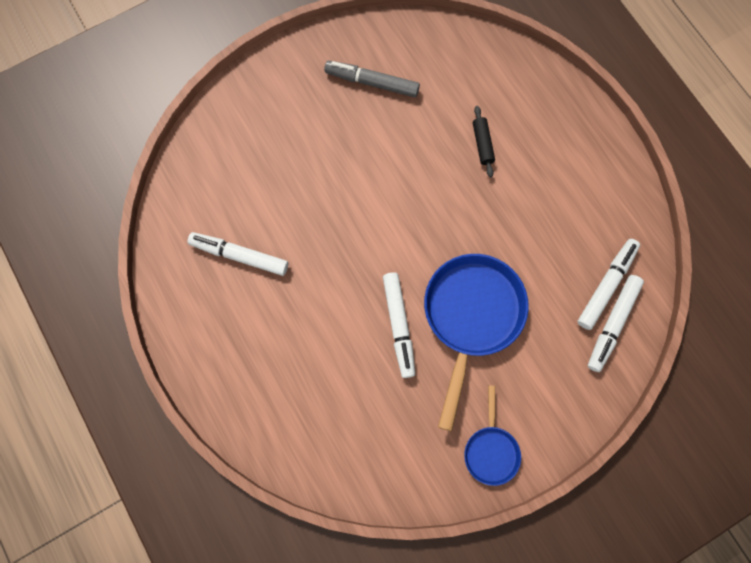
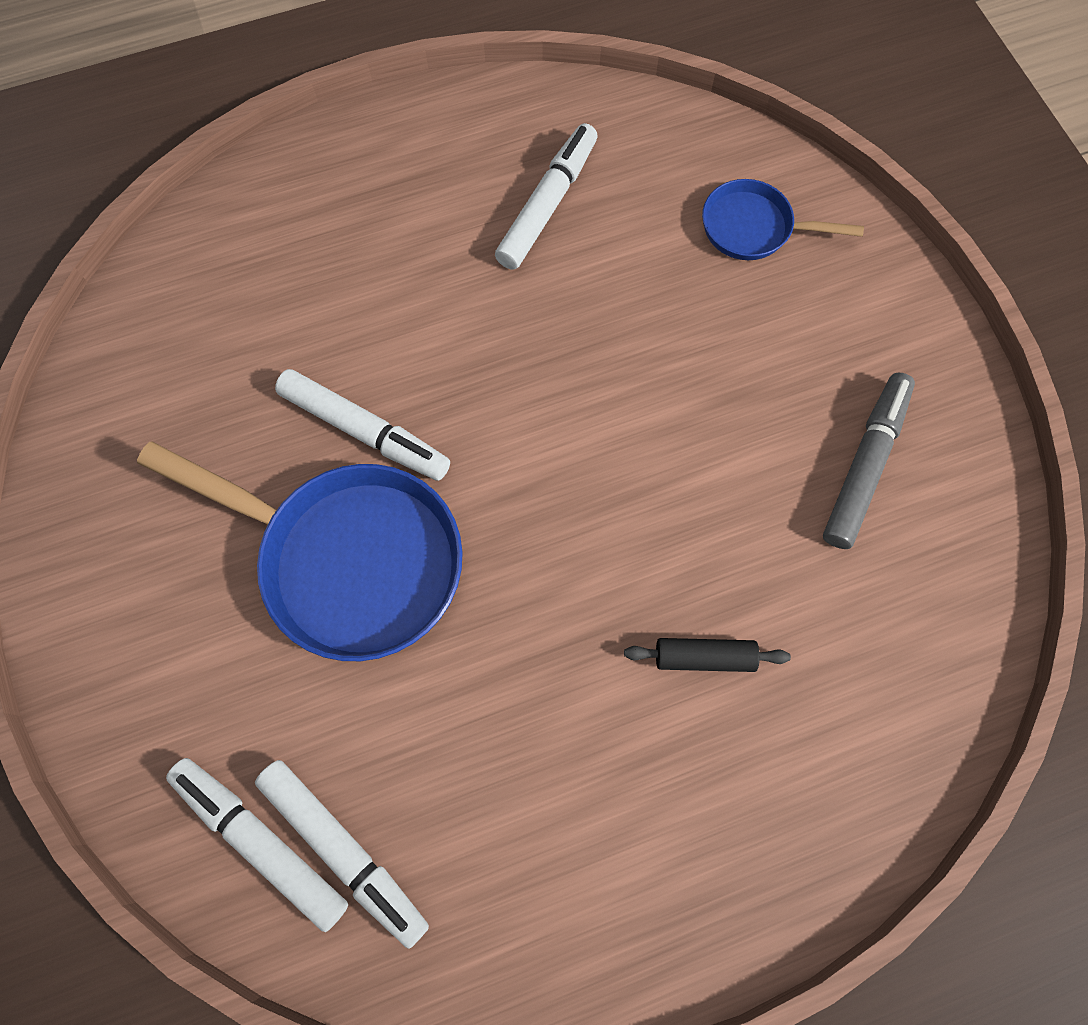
camera: 100 degrees right, 5 degrees down
(399, 325) = (365, 431): white marker -> white marker turned 150 degrees counterclockwise
(491, 450) = (101, 544): blue pan -> blue pan (753, 228)

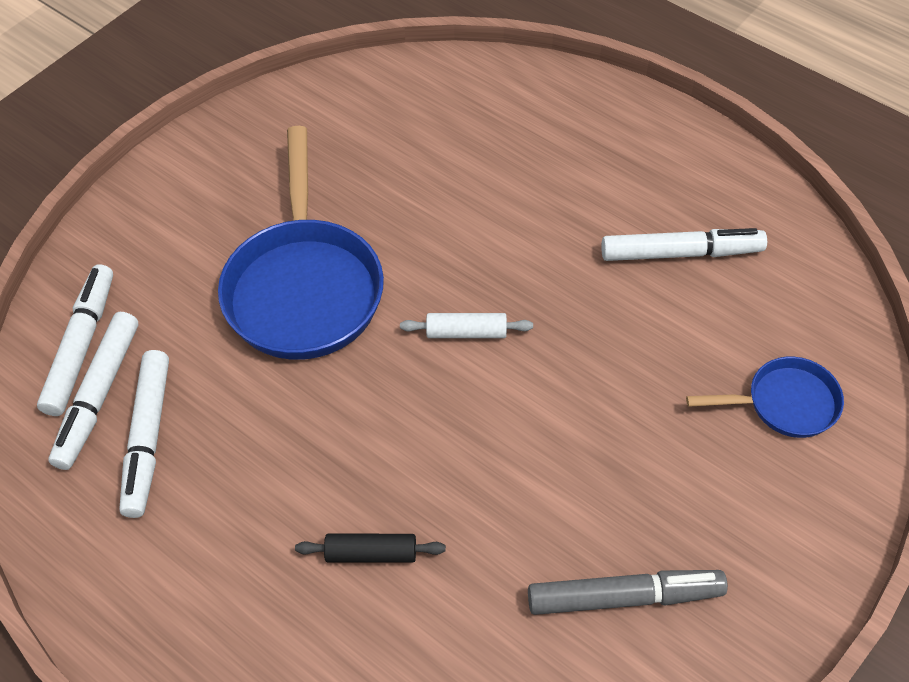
camera: 60 degrees right, 15 degrees down
(365, 431) = (406, 244): white marker -> white marker (148, 438)
(512, 436) = (466, 332): none -> white rolling pin
(704, 657) = (371, 553): black rolling pin -> black rolling pin turned 60 degrees counterclockwise
(753, 228) = (784, 403): blue pan -> blue pan turned 105 degrees clockwise

